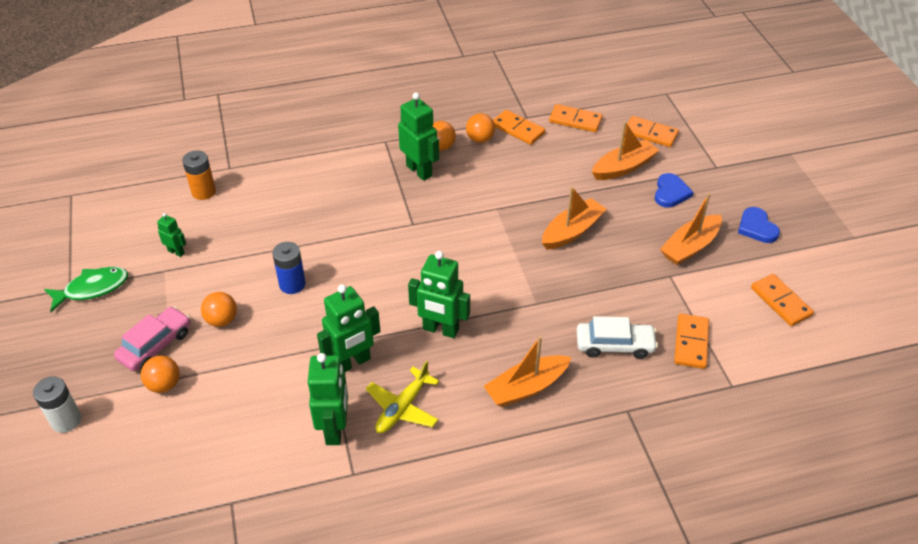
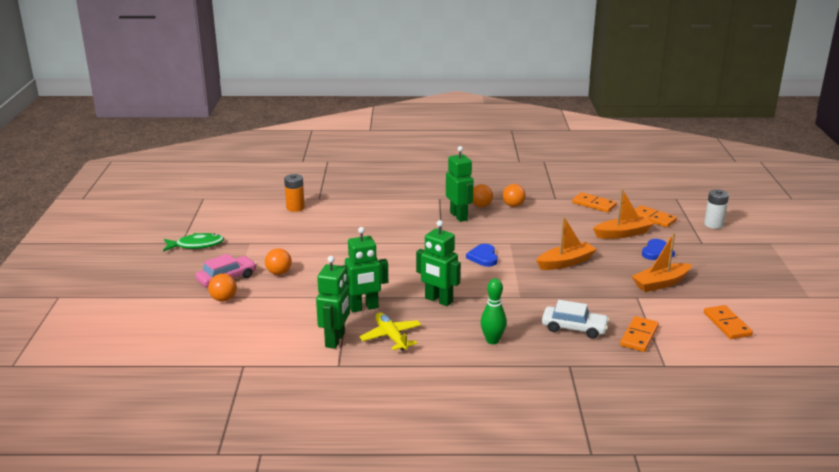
camera: 15 degrees right, 20 degrees down
(66, 420) = (149, 306): white battery -> white battery (713, 224)
(176, 252) = (262, 235): green robot -> none
(292, 284) = (338, 262): blue battery -> none
(402, 408) = (391, 337): yellow plane -> yellow plane turned 105 degrees clockwise
(518, 129) = (545, 204): orange domino -> none
(526, 387) = (492, 340): orange boat -> green bowling pin
(756, 227) = (723, 280): blue heart -> blue heart (483, 257)

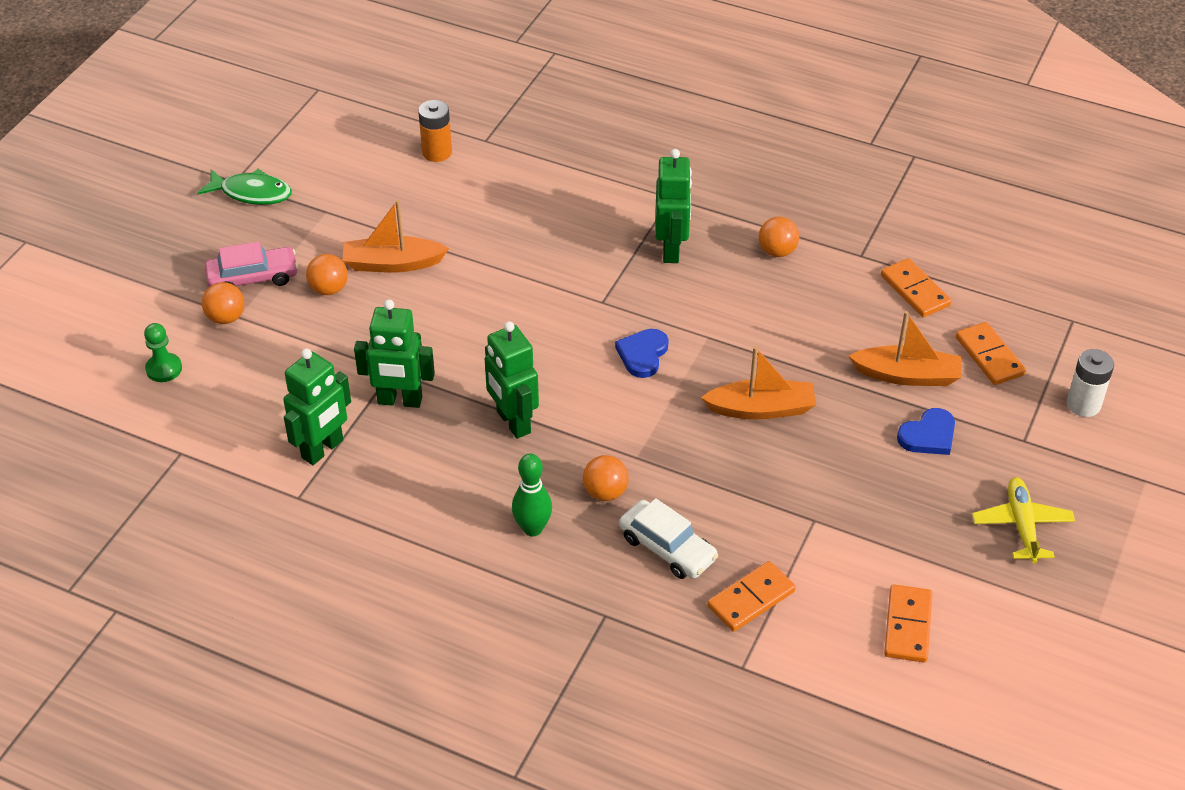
camera: 25 degrees right, 20 degrees up
(200, 330) = (164, 369): none -> green pawn
(391, 337) = (399, 470): yellow plane -> yellow plane (1022, 525)
(481, 206) = (724, 236): orange ball -> orange ball (605, 492)
(661, 283) = (876, 505): orange boat -> orange boat (392, 263)

